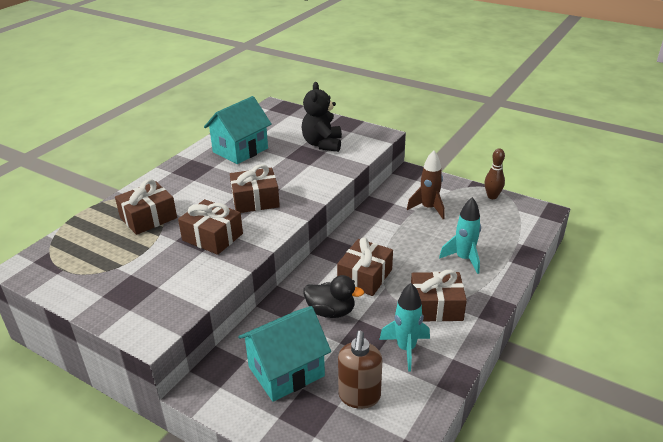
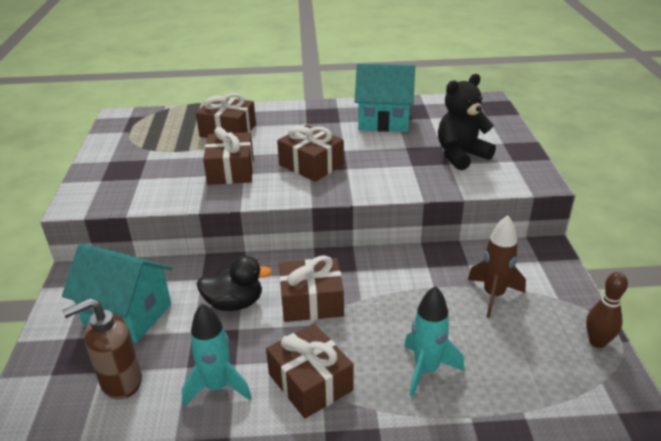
camera: 55 degrees right, 0 degrees up
(331, 311) = (234, 303): black duck -> black duck turned 75 degrees counterclockwise

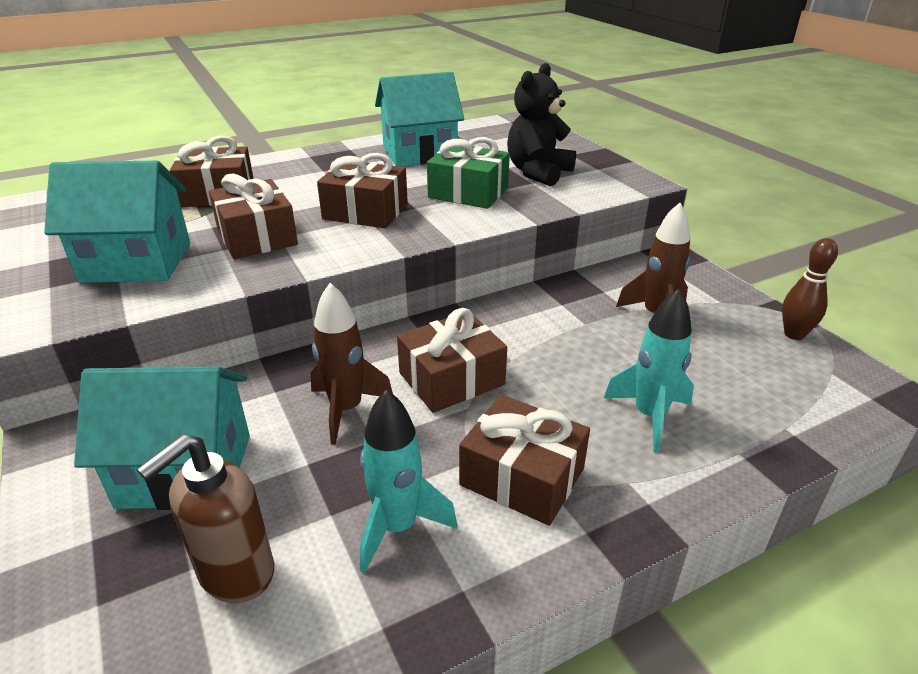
camera: 25 degrees left, 0 degrees up
(153, 174) = (137, 262): none -> turquoise house
(234, 303) = (346, 409): black duck -> brown rocket
(394, 163) = (468, 193): none -> green gift

